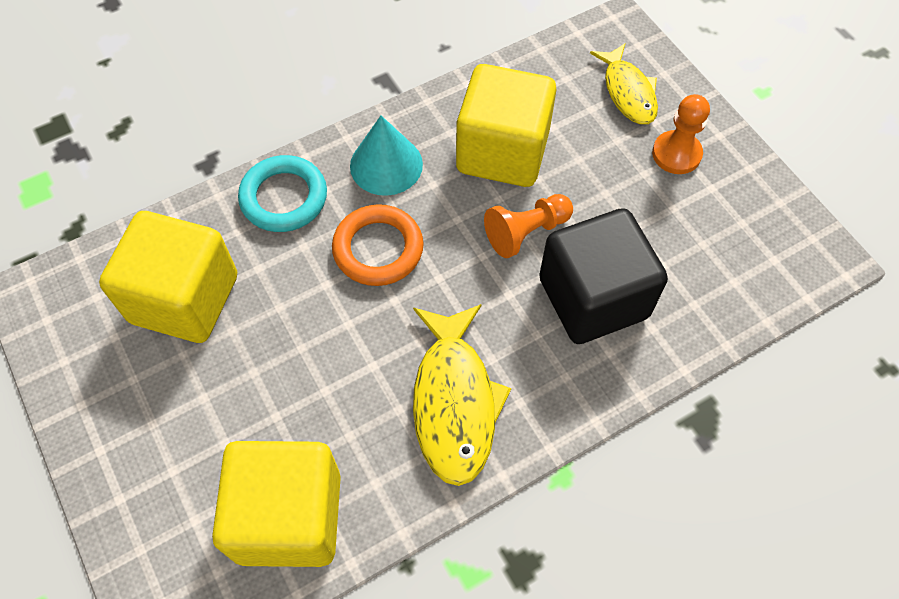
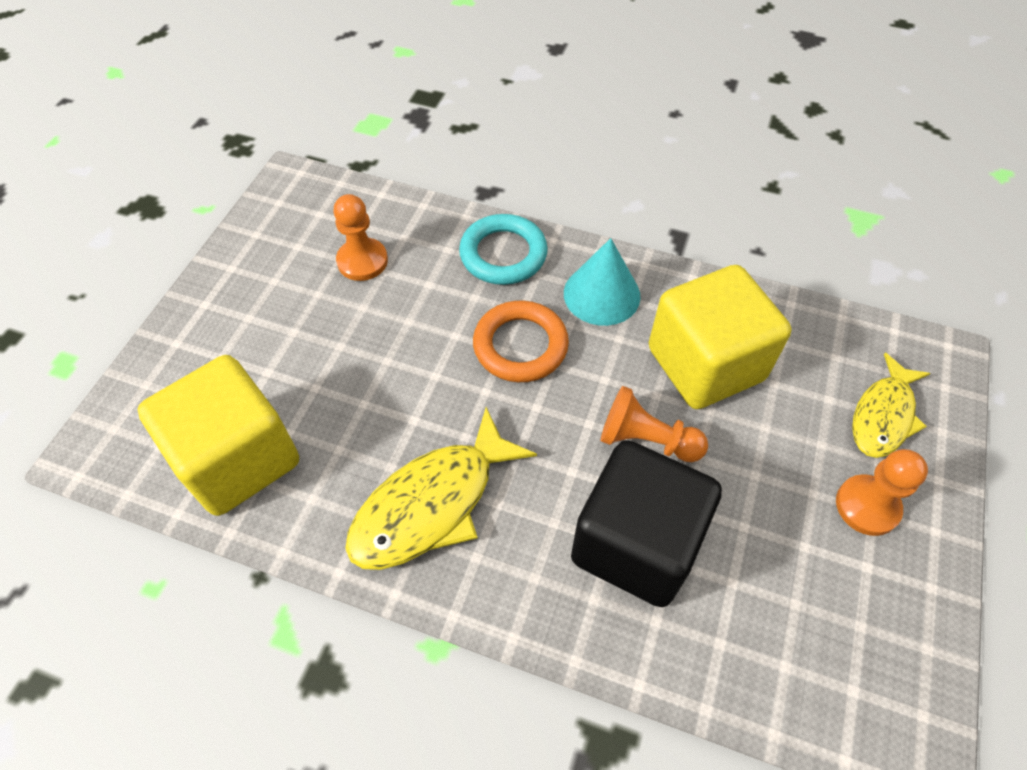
camera: 50 degrees right, 5 degrees down
(185, 299) = (362, 261): yellow cube -> orange pawn

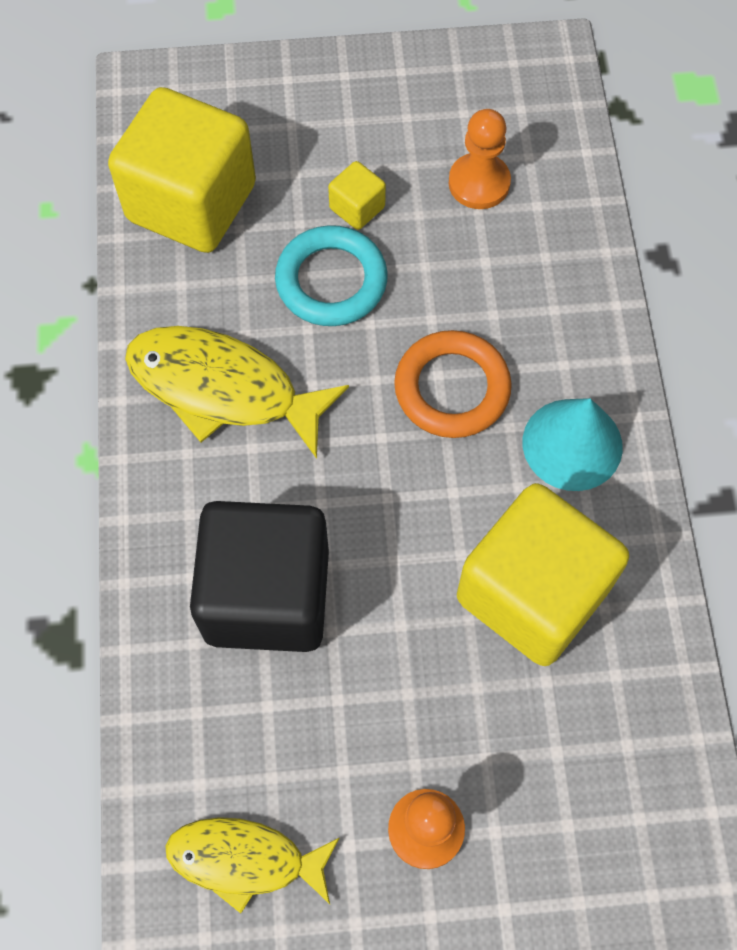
camera: 65 degrees right, 10 degrees up
(329, 343) = (357, 208): none -> yellow cube
(503, 254) = (571, 316): turquoise ring -> turquoise ring (331, 281)
(646, 440) = (395, 563): orange pawn -> none
(883, 415) = (564, 823): yellow fish -> yellow fish (245, 859)

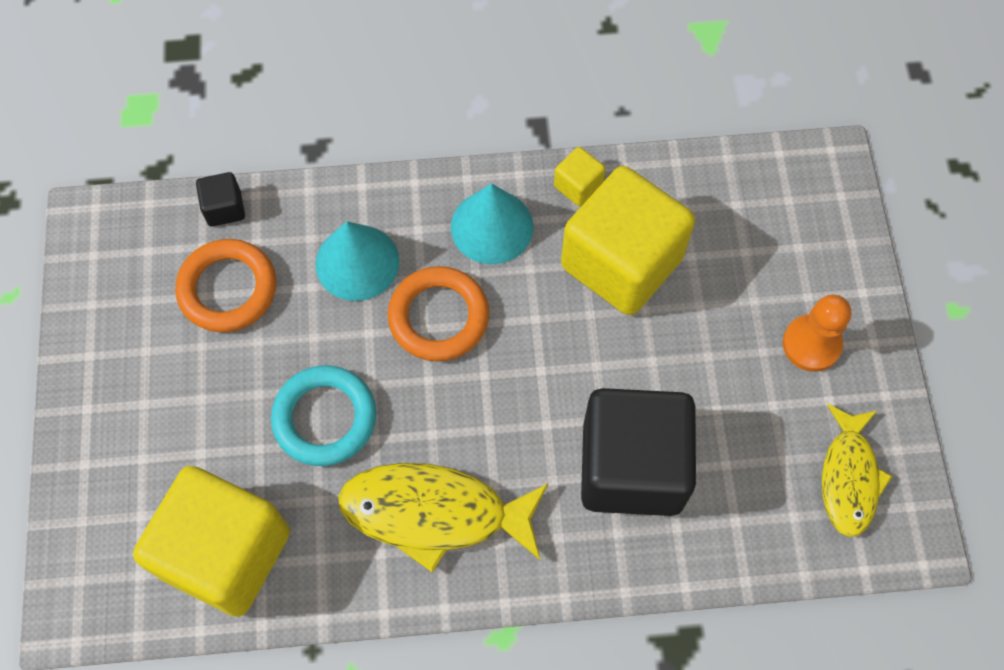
camera: 90 degrees left, 0 degrees up
(223, 388) = (434, 513): yellow fish -> yellow fish turned 75 degrees clockwise
(357, 208) = (246, 396): yellow cube -> yellow cube (578, 186)
(479, 183) = (228, 289): orange pawn -> orange ring
(517, 304) = (357, 262): none -> turquoise cone
(576, 173) = (224, 208): none -> black cube

